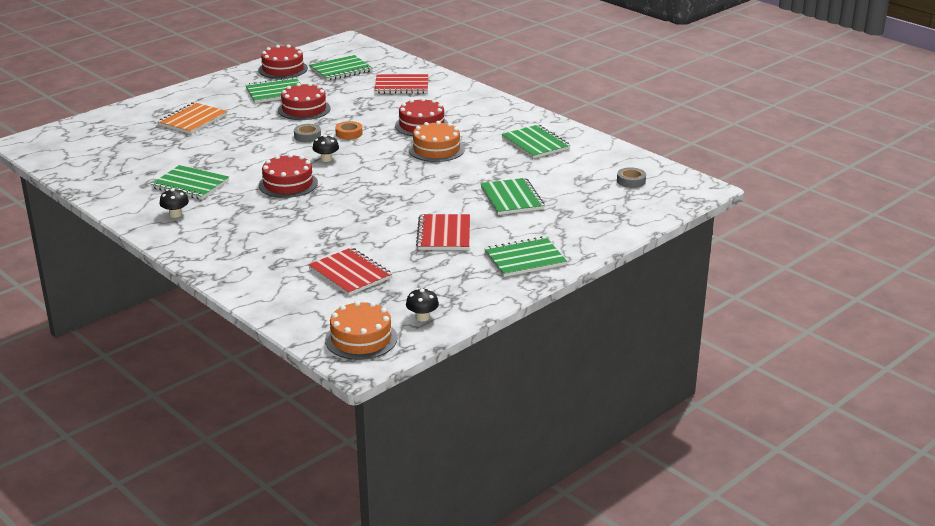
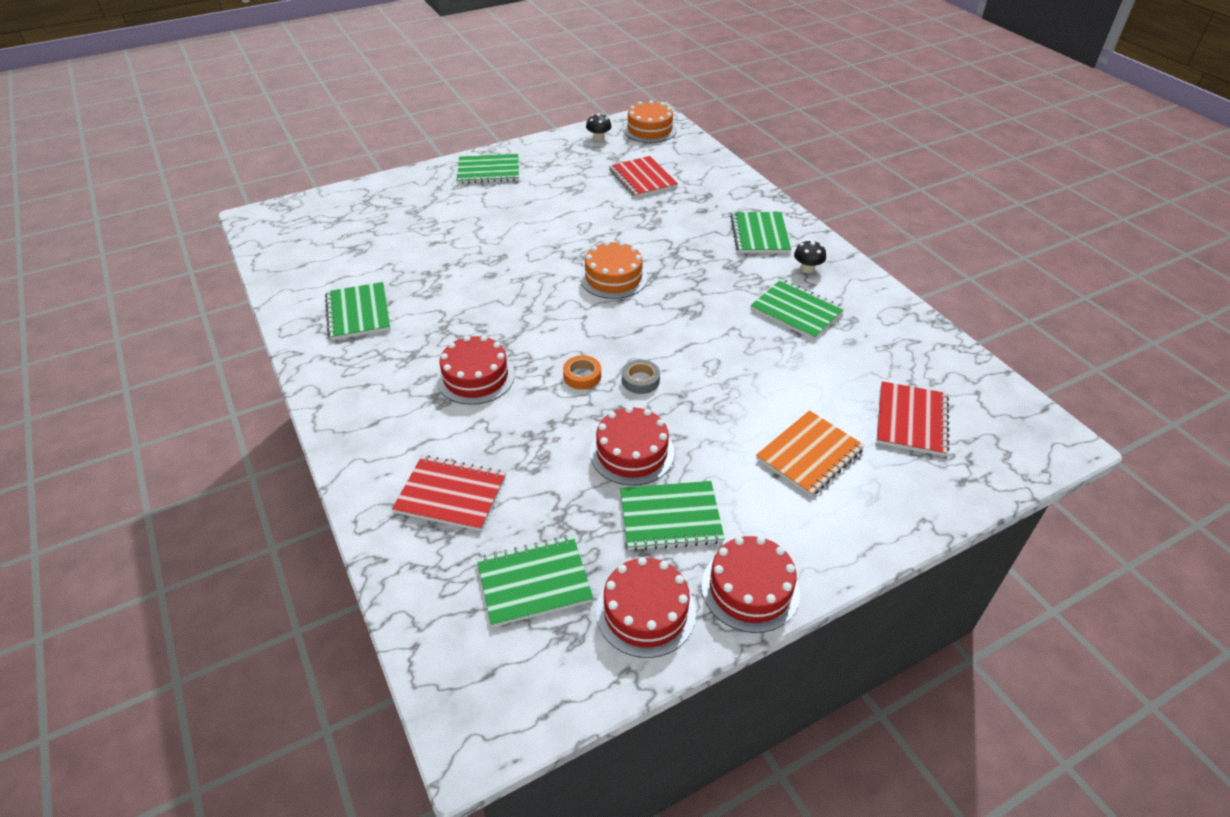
camera: 165 degrees left, 15 degrees up
(288, 184) = (680, 293): red cake -> red cake (750, 588)
(326, 159) = (626, 329): black mushroom -> none
(436, 149) = (484, 323): orange cake -> orange cake (613, 277)
(444, 234) = (543, 204): red notebook -> red notebook (911, 420)
(512, 198) = (451, 235): green notebook -> green notebook (759, 234)
(631, 181) = (312, 238): grey tape -> none

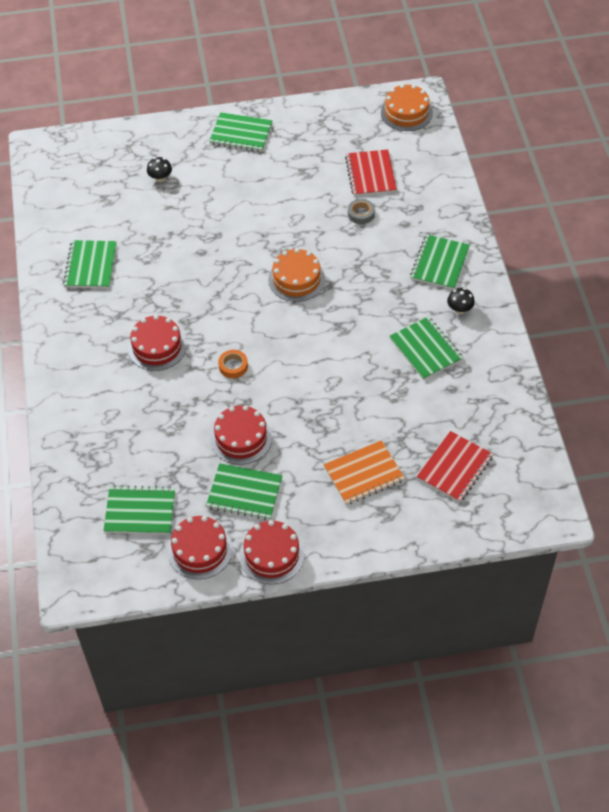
camera: 20 degrees right, 10 degrees up
(451, 495) = (109, 437): red notebook -> none
(598, 138) = (354, 113): black mushroom -> black mushroom (160, 178)
(640, 380) = (274, 381): grey tape -> grey tape (361, 214)

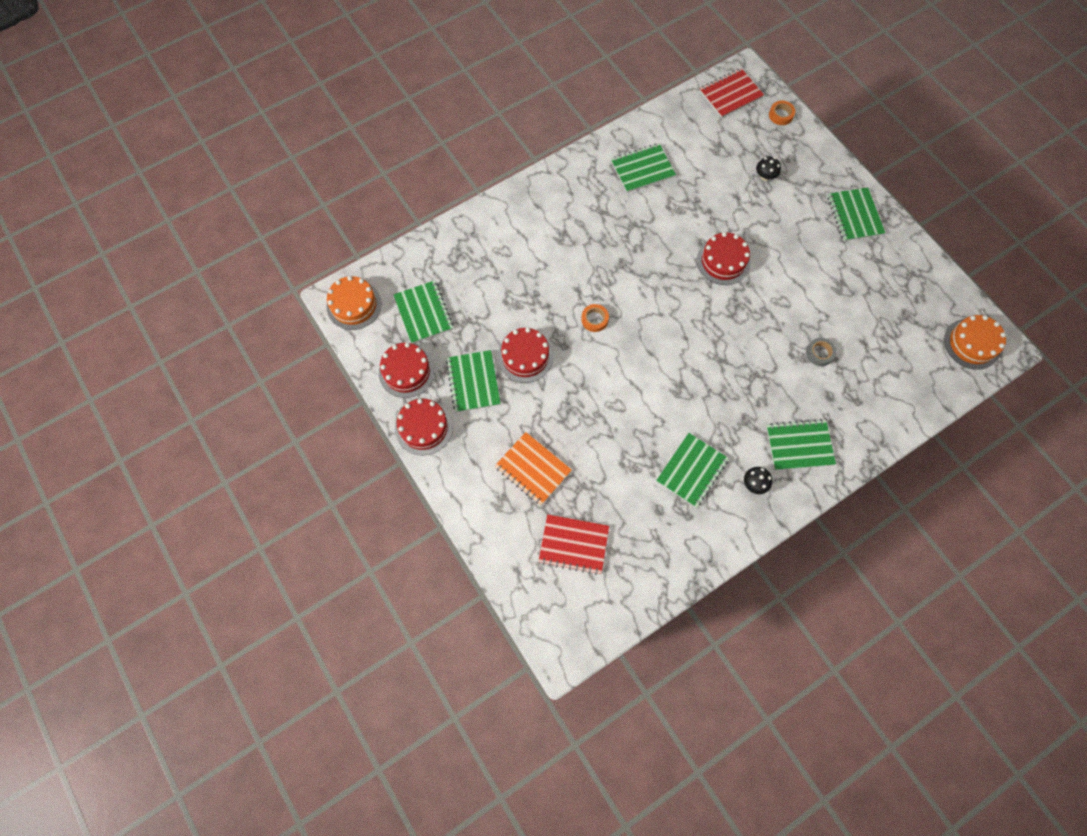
camera: 65 degrees right, 15 degrees up
(102, 140) = (781, 115): none -> orange tape
(157, 347) = (586, 254): red cake -> red cake (723, 261)
(296, 279) = (713, 330): orange cake -> orange cake (354, 305)
(370, 174) = (873, 342): red notebook -> red notebook (730, 94)

